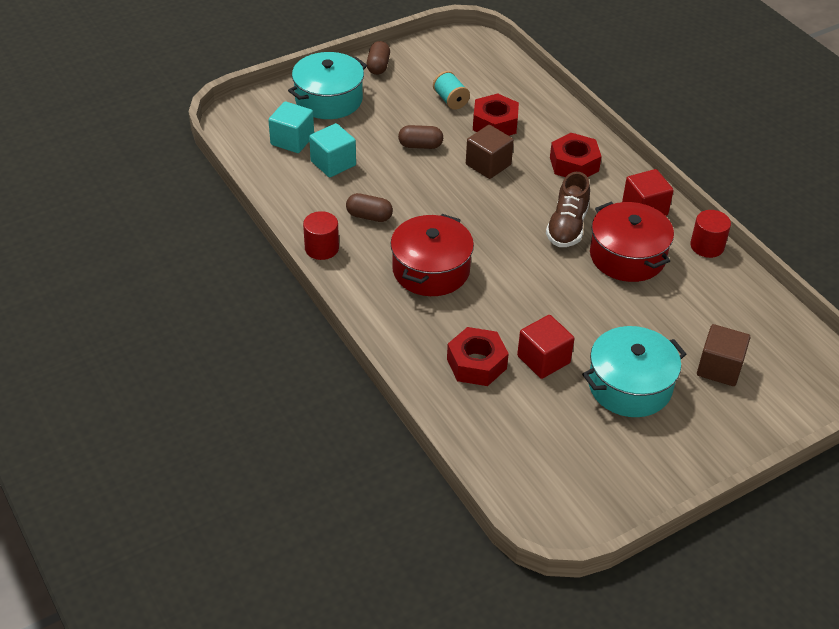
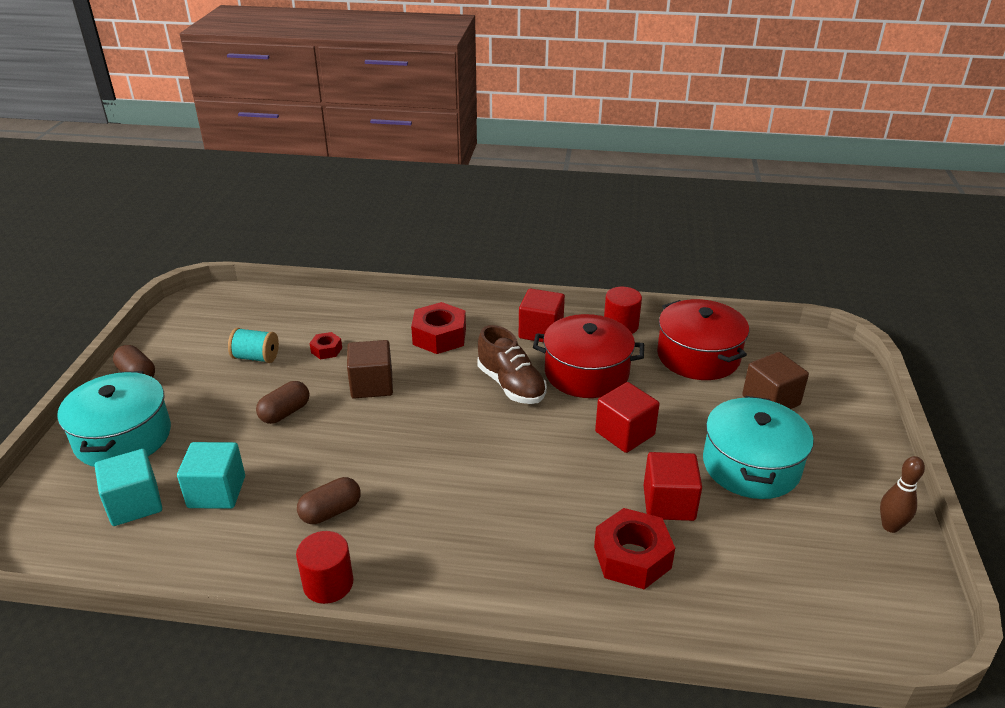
camera: 50 degrees left, 10 degrees down
(431, 270) = (463, 511): red pot -> red pot (698, 356)
(495, 124) = (326, 350): red nut -> red nut, size x0.52
(586, 307) = (625, 433): none -> red cube
(650, 484) = (890, 526): none -> brown bowling pin

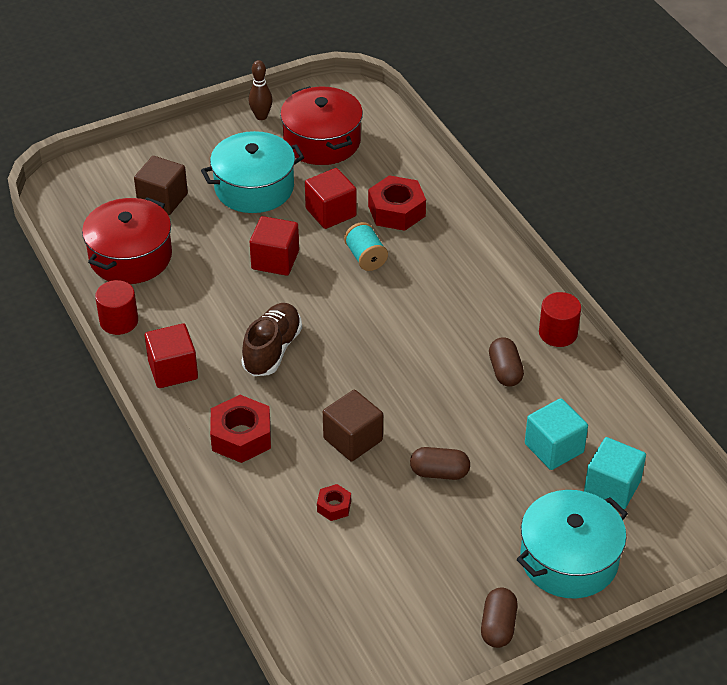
camera: 125 degrees left, 10 degrees up
(256, 357) = (392, 552): turquoise spool -> turquoise spool (365, 257)
(331, 511) = (505, 371): brown capsule -> brown capsule turned 60 degrees clockwise
(586, 373) = (213, 312): red pot -> red pot (322, 141)

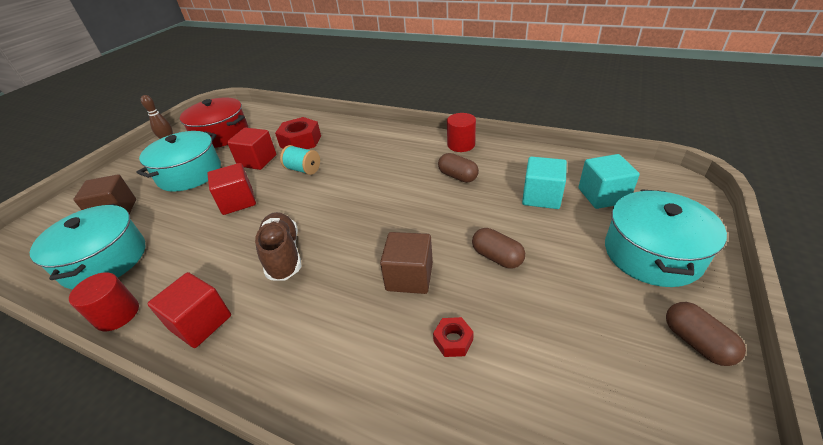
camera: 35 degrees left, 5 degrees down
(130, 257) = (105, 260): red pot -> turquoise pot
(241, 436) = (313, 338): red nut -> none
(439, 472) = (497, 257): brown capsule -> brown capsule turned 75 degrees clockwise

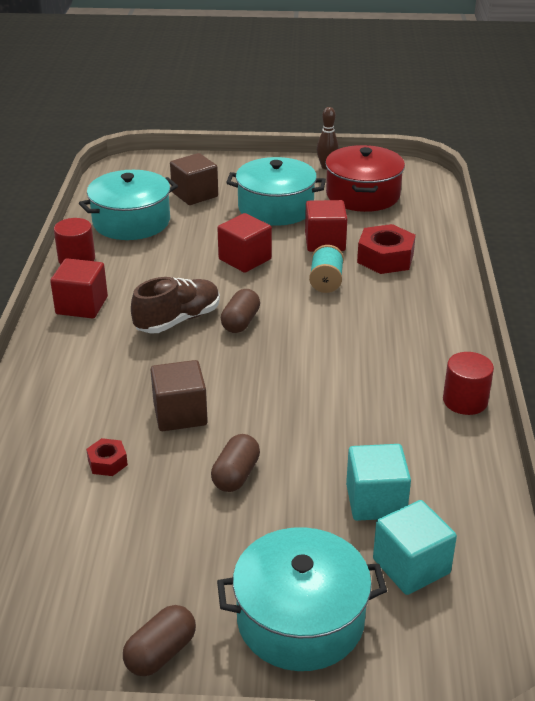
camera: 65 degrees right, 5 degrees down
(457, 176) = (381, 413): brown capsule -> brown capsule (240, 322)

